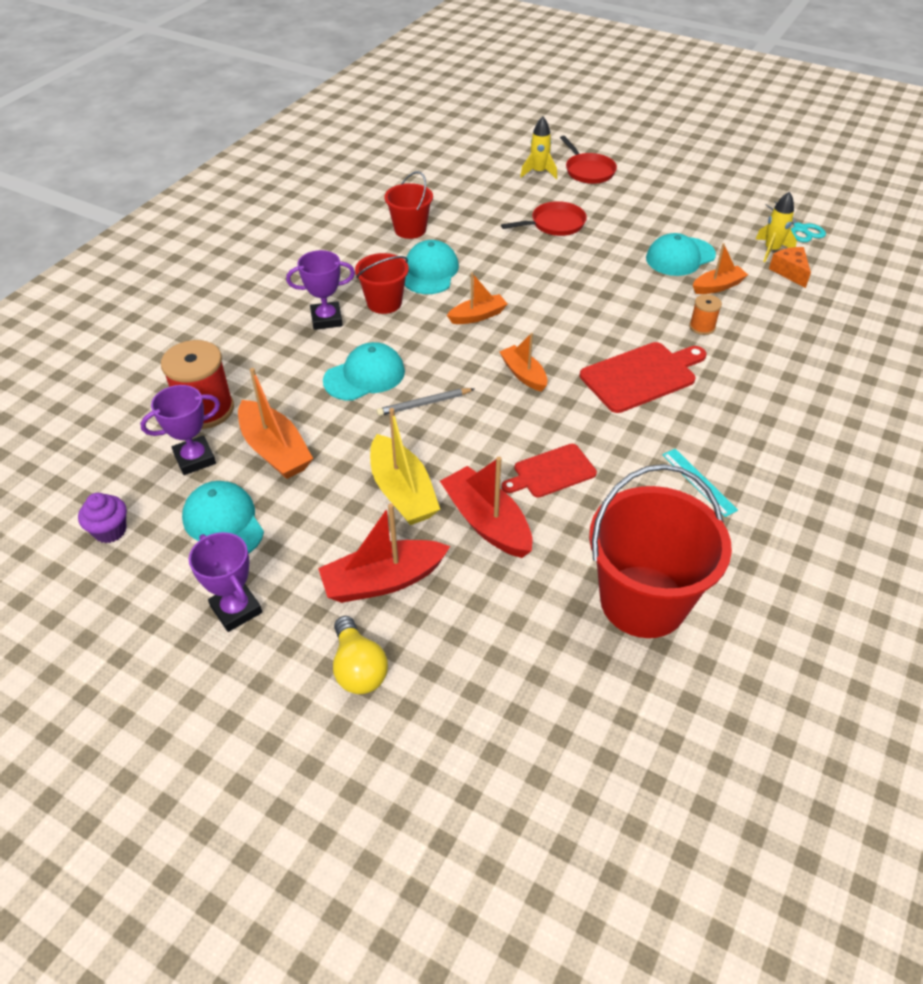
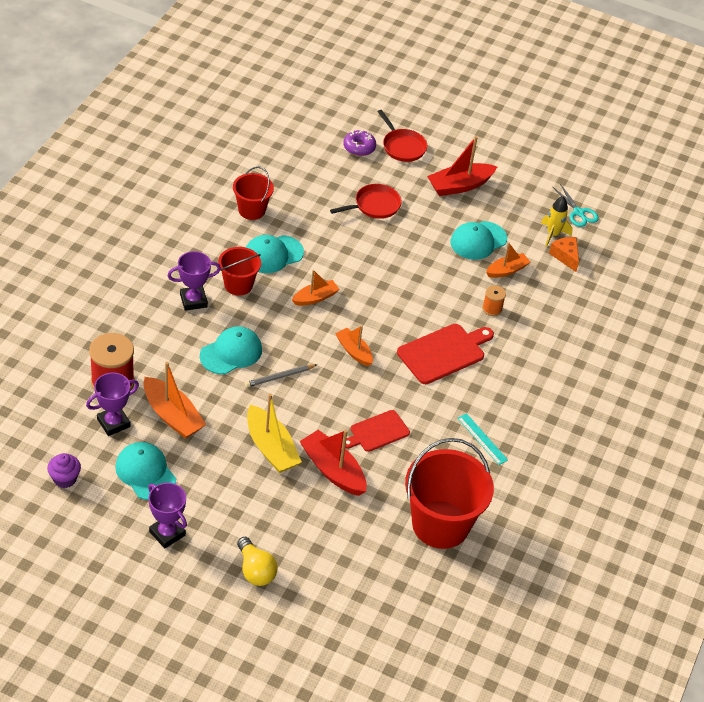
camera: 10 degrees left, 0 degrees up
(383, 580) = (264, 512): red boat -> red boat (459, 186)
(430, 272) = (273, 254): turquoise cap -> turquoise cap turned 120 degrees counterclockwise
(538, 172) = (359, 147): yellow rocket -> purple donut

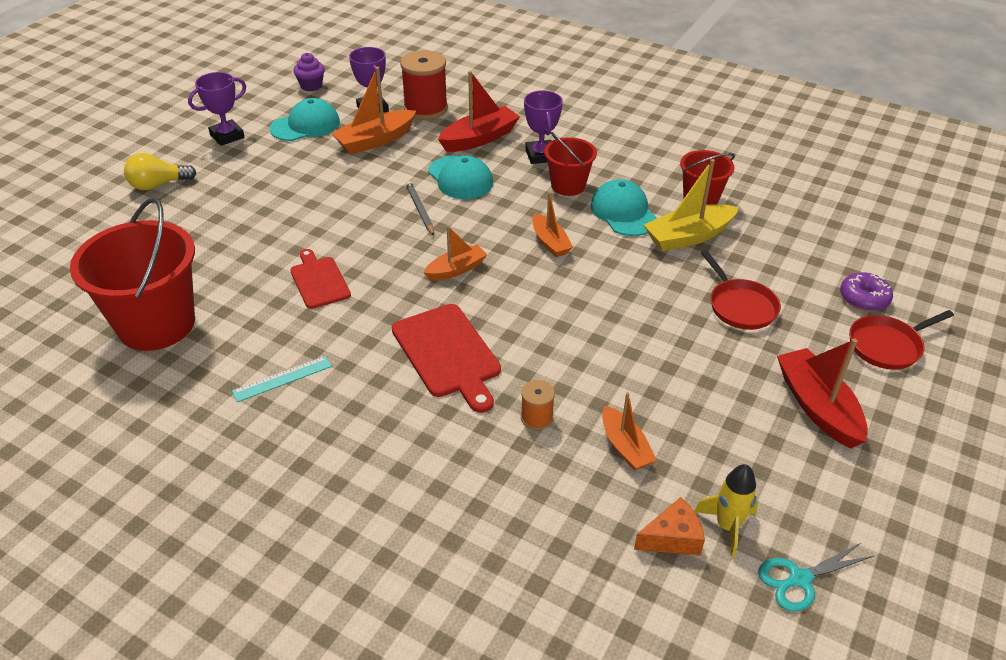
camera: 100 degrees right, 5 degrees down
(271, 448) = (316, 200): yellow boat -> yellow boat (688, 236)
(333, 470) = (270, 242): red boat -> red boat (479, 138)
(478, 241) = (689, 417): turquoise cap -> none

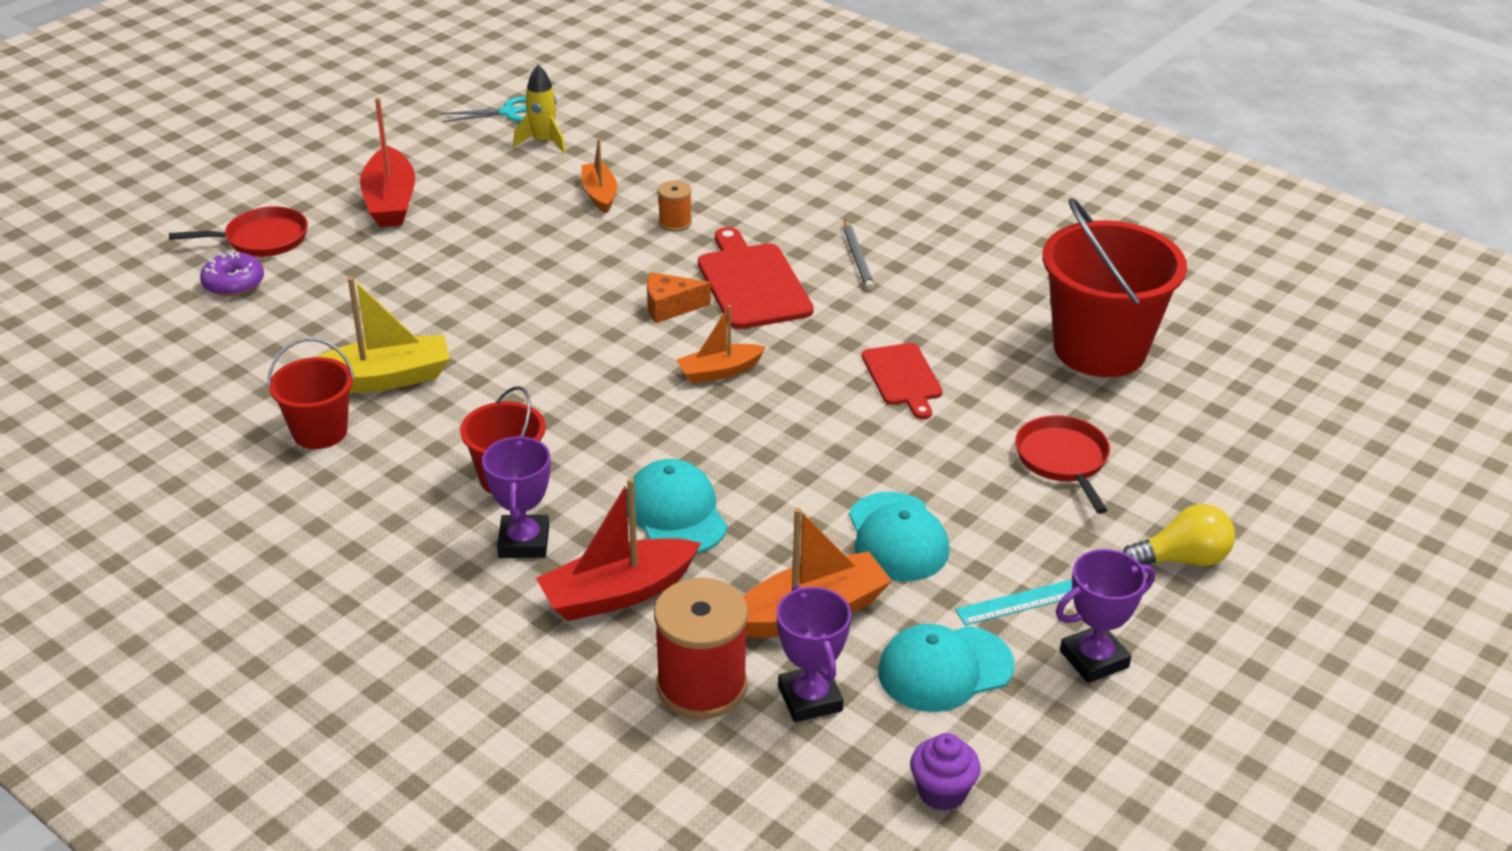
camera: 170 degrees left, 5 degrees down
(282, 379) = (937, 280): turquoise ruler -> turquoise ruler (1021, 601)
(420, 210) = (752, 463): grey pencil -> grey pencil (857, 258)
(550, 242) = (579, 393): orange boat -> none
(623, 212) = (449, 424): turquoise cap -> turquoise cap (897, 537)
(672, 538) = (594, 140): orange cheese -> orange cheese (670, 307)
(740, 306) = (387, 292): red pan -> red pan (1063, 460)

